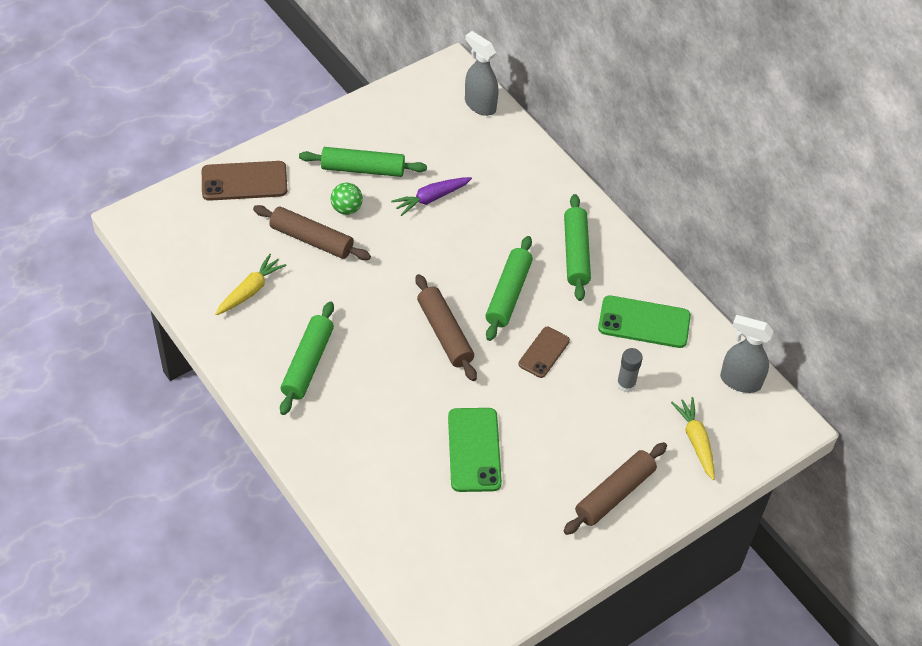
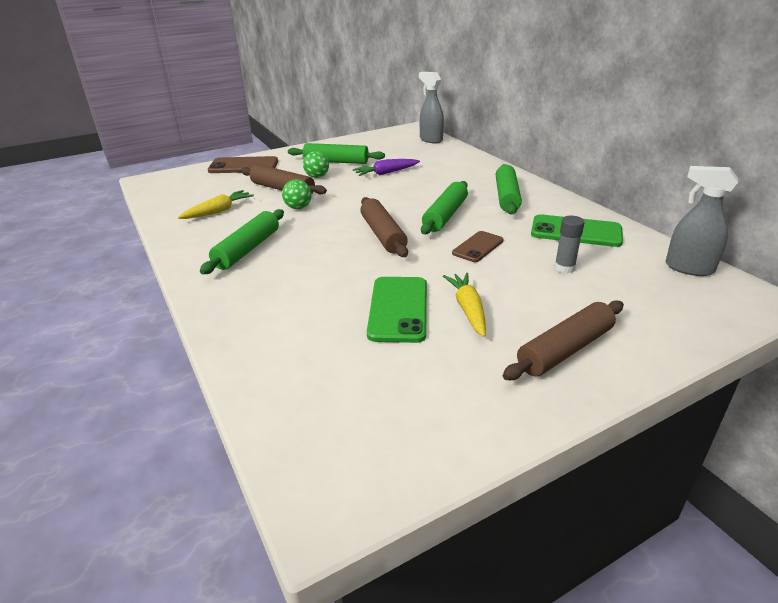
camera: 10 degrees right, 20 degrees down
(341, 281) = (298, 208): none -> green ball
(695, 441) = (654, 309): yellow carrot -> yellow carrot (468, 309)

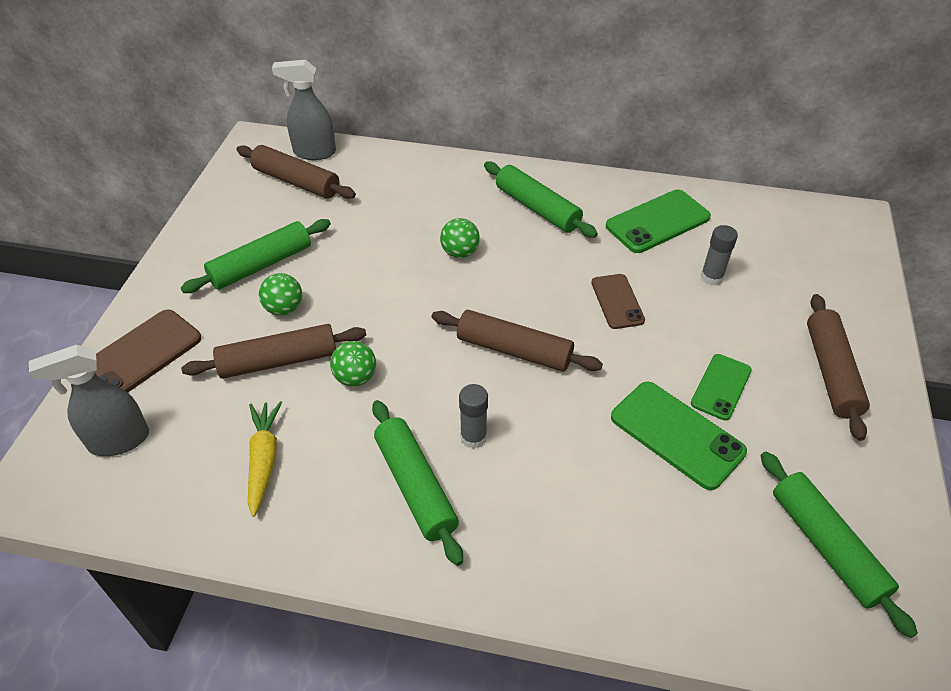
camera: 50 degrees left, 15 degrees up
(302, 250) = (473, 437): none -> grey glue stick
(386, 173) = (358, 248): purple carrot -> none
(403, 145) = (296, 181): none -> brown rolling pin
(429, 194) = (460, 253): none -> green ball
(445, 215) = (525, 277): green rolling pin -> green rolling pin (826, 546)
(468, 309) = (721, 387): yellow carrot -> green phone
(688, 268) = (780, 214): grey spray bottle -> grey spray bottle (118, 441)

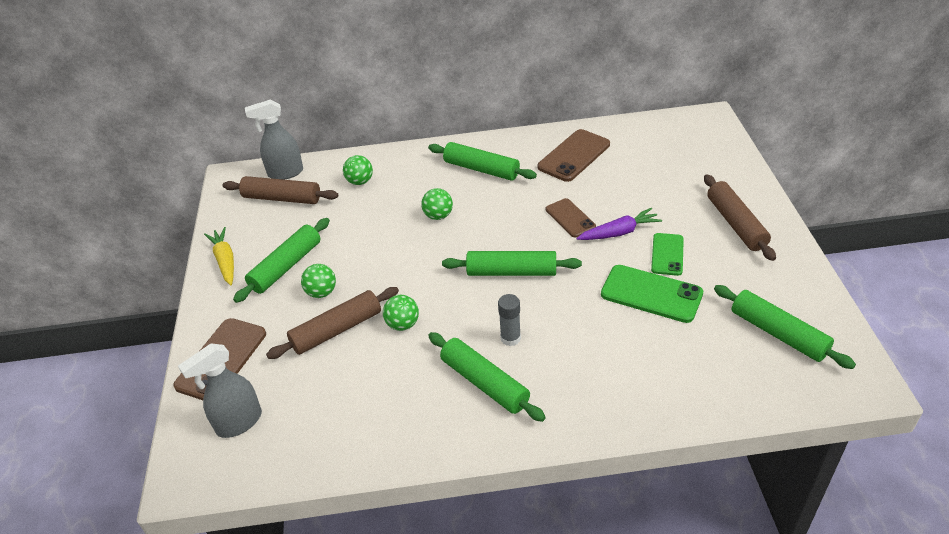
camera: 15 degrees left, 5 degrees down
(264, 460) = (361, 400): yellow carrot -> yellow carrot (225, 260)
(390, 185) = (360, 181): none -> green ball
(514, 350) = (511, 272): brown rolling pin -> green rolling pin
(657, 222) = (574, 156): green phone -> brown phone
(671, 338) = (619, 232): none -> purple carrot
(711, 277) = (629, 184): grey glue stick -> none

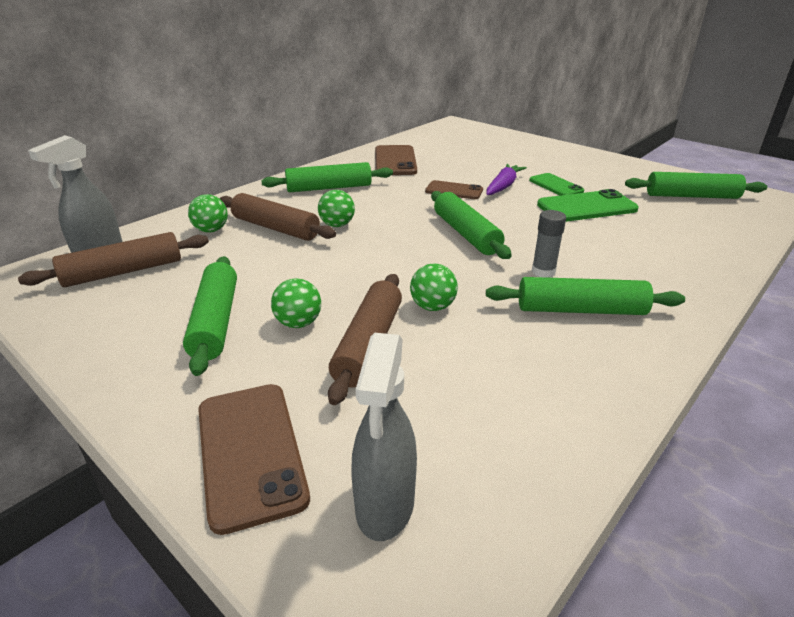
camera: 45 degrees left, 10 degrees down
(225, 260) = (110, 352): yellow carrot -> none
(511, 272) = (466, 234): green rolling pin -> green rolling pin turned 75 degrees counterclockwise
(736, 224) = (565, 160): brown rolling pin -> brown rolling pin (276, 228)

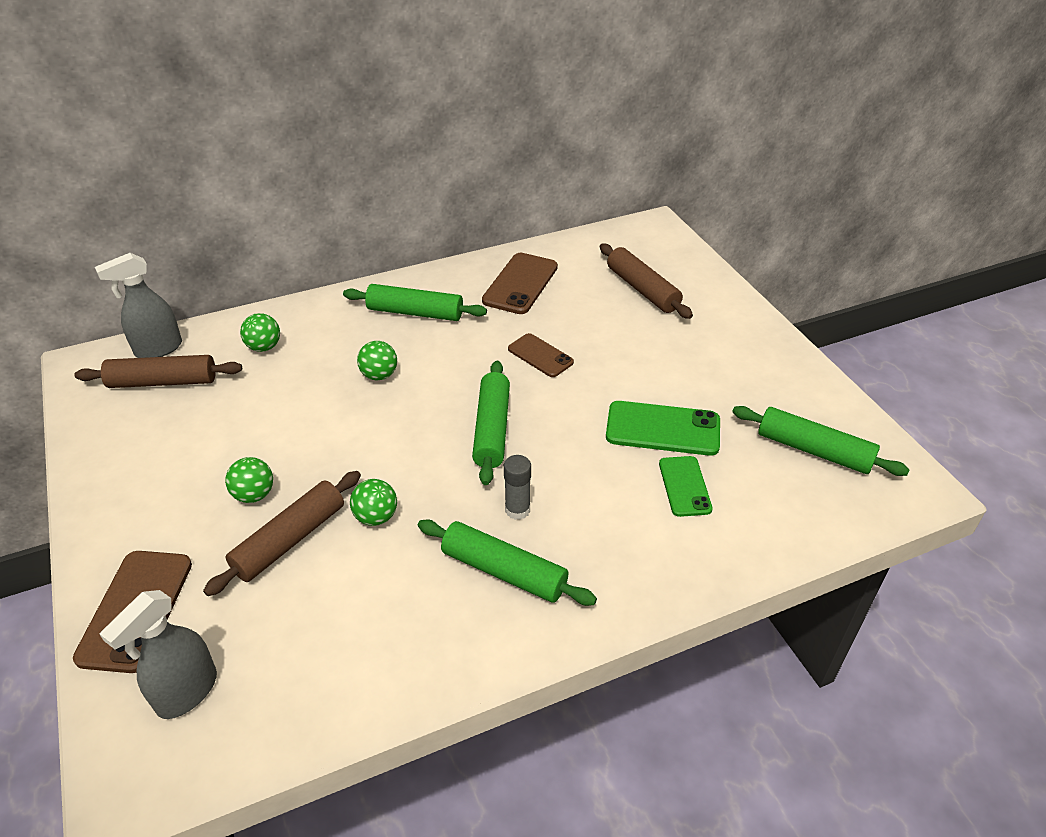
camera: 25 degrees right, 10 degrees up
(215, 321) = (194, 469): green rolling pin -> none
(276, 228) = (321, 361): brown rolling pin -> brown rolling pin (642, 289)
(503, 186) = (602, 364): purple carrot -> none
(555, 186) = (664, 381): green phone -> green phone (684, 486)

